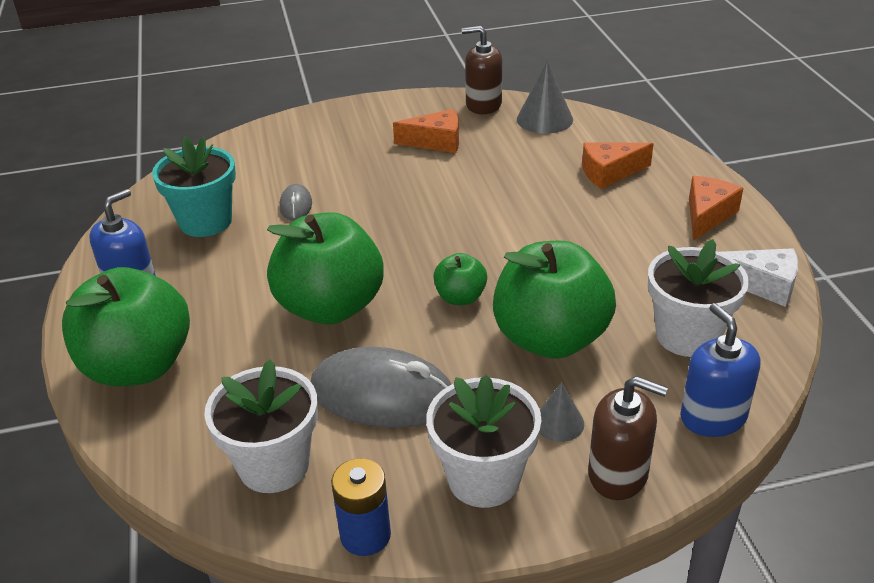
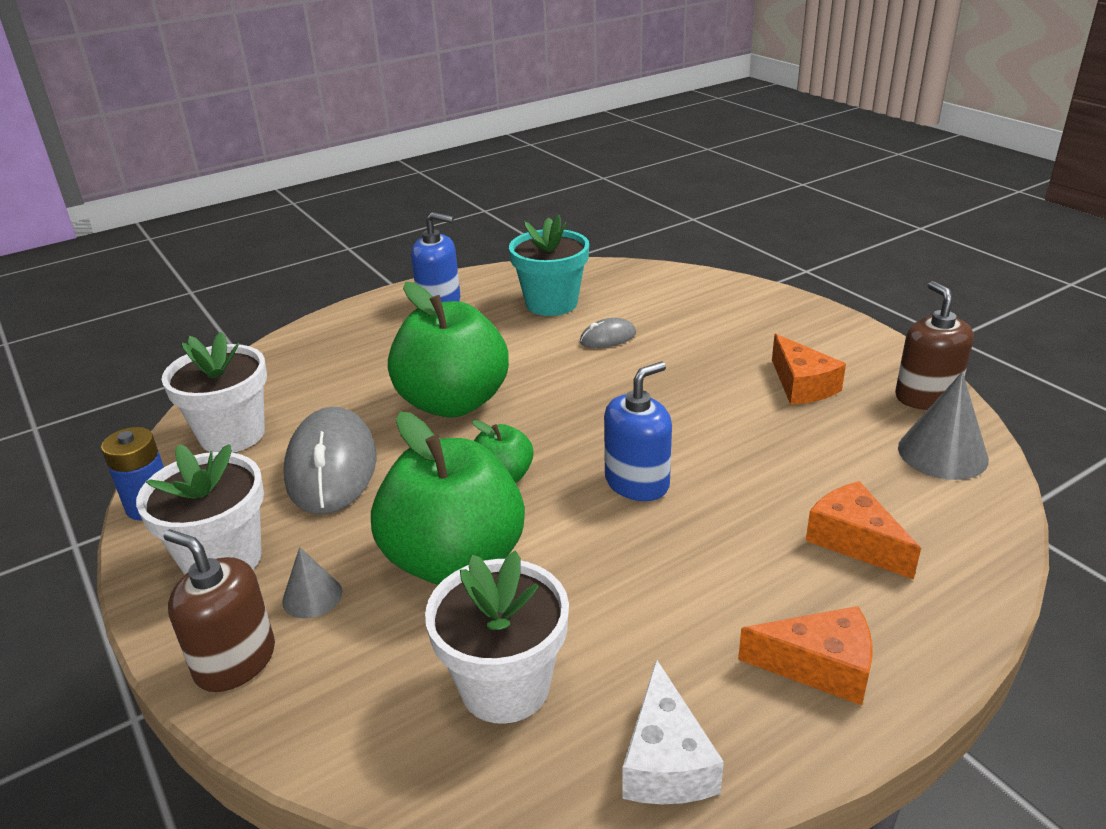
camera: 70 degrees right, 5 degrees down
(138, 366) = (341, 338): green apple -> none
(618, 474) = (235, 661): brown soap dispenser -> brown soap dispenser turned 120 degrees clockwise
(713, 417) = (345, 737): blue soap dispenser -> blue soap dispenser (637, 482)

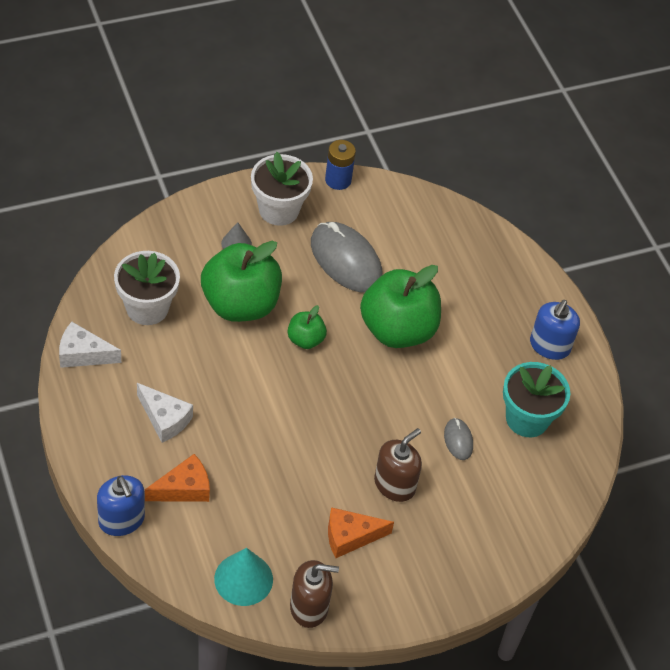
camera: 95 degrees right, 20 degrees up
(232, 435) = (398, 216): white flower pot -> none
(235, 661) = (203, 213): brown soap dispenser -> brown soap dispenser (394, 484)
(332, 467) = (346, 260): grey mouse -> grey mouse turned 45 degrees clockwise
(637, 482) = (275, 403): blue soap dispenser -> blue soap dispenser (121, 520)
(742, 595) = (164, 419): none -> white cheese
(819, 666) = (107, 431): orange cheese -> none
(942, 453) = (243, 579): grey cone -> turquoise cone

